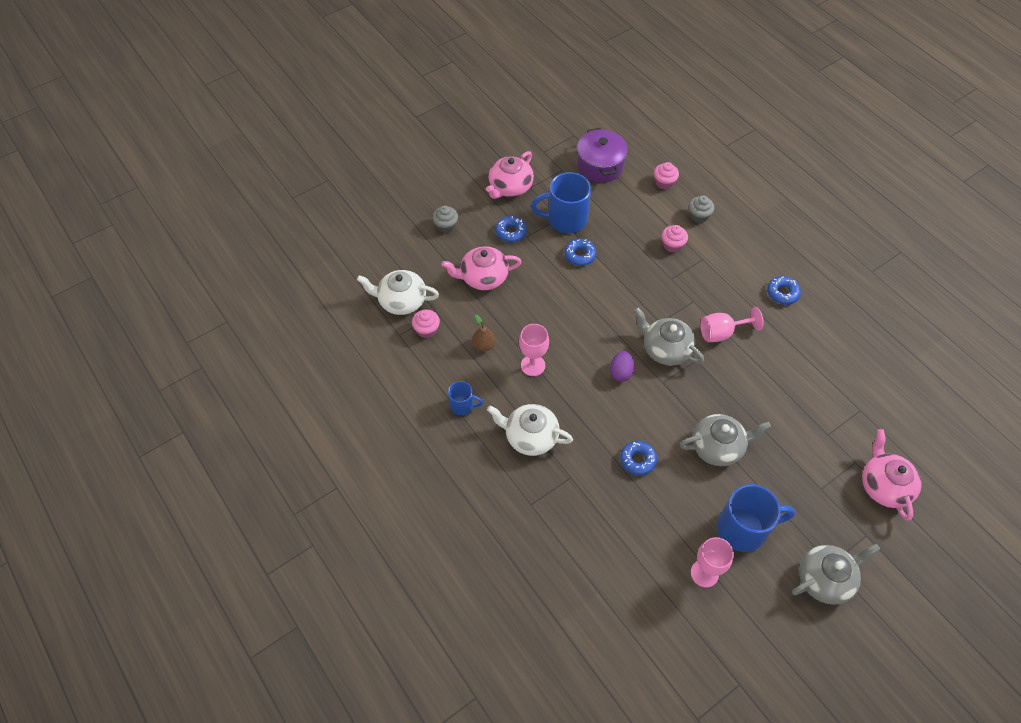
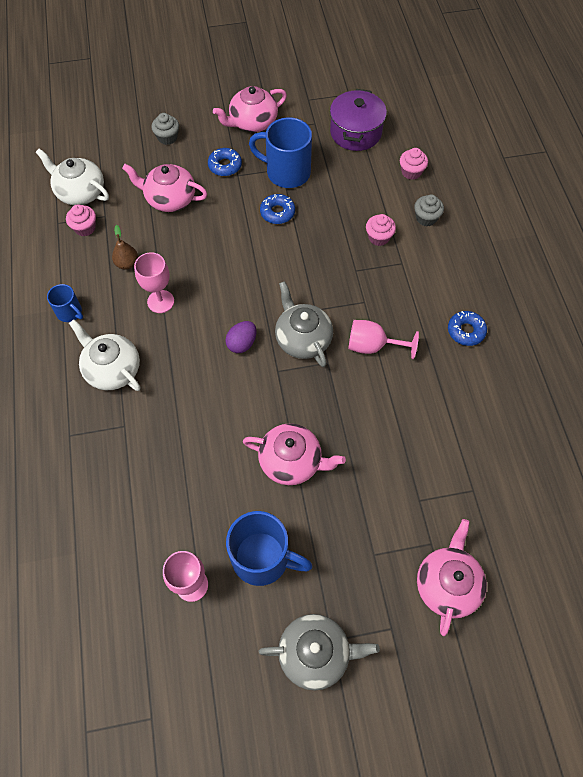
camera: 25 degrees right, 5 degrees up
(637, 460) = (201, 438): blue donut -> none
(718, 447) = (291, 461): grey teapot -> pink teapot

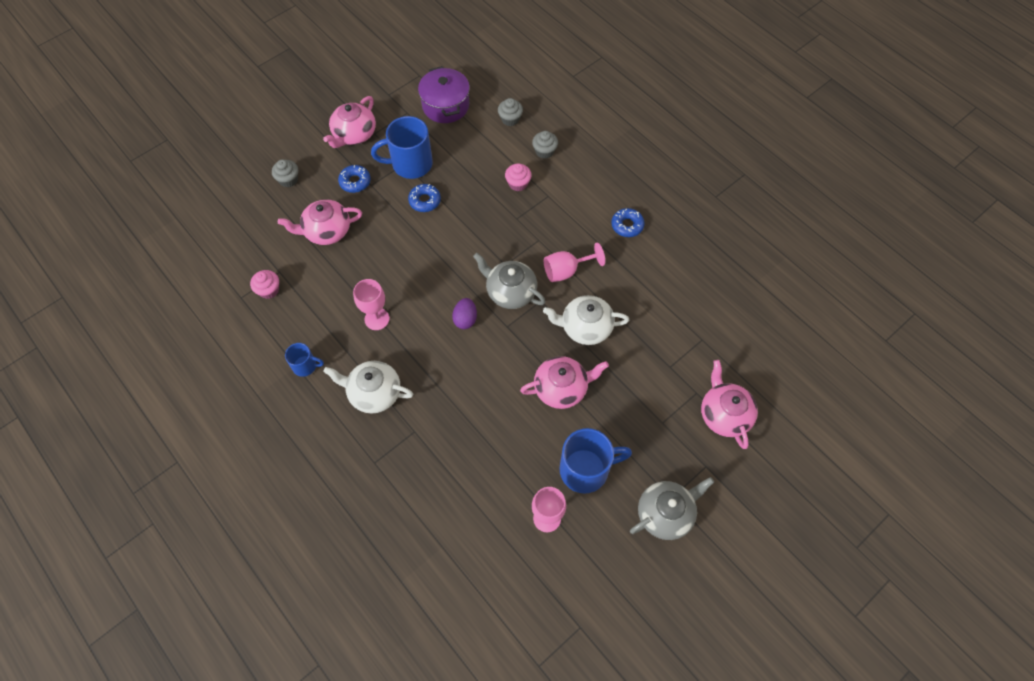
camera: 30 degrees left, 0 degrees up
(80, 192) = (243, 262): white teapot -> white teapot (585, 327)
(127, 263) = (327, 302): brown pear -> none
(411, 172) = (510, 119): pink cupcake -> grey cupcake

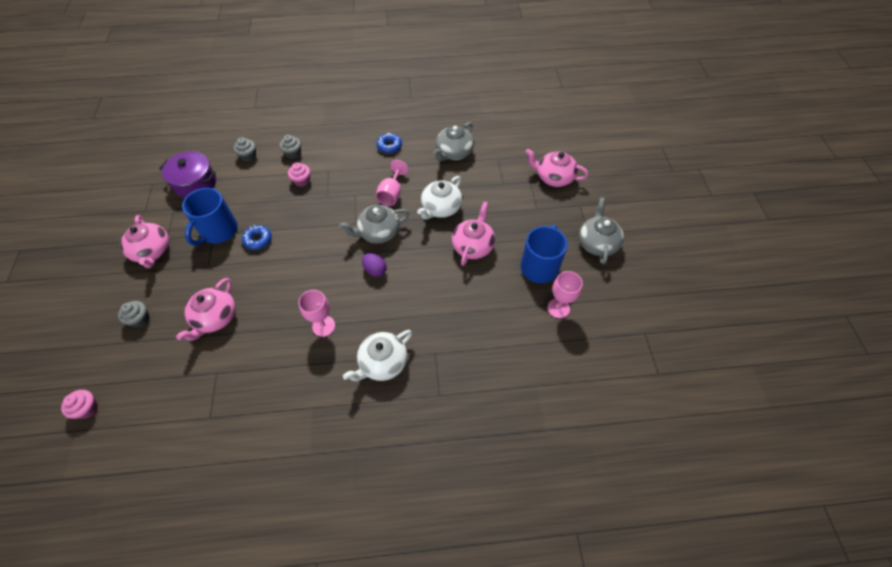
camera: 55 degrees left, 5 degrees down
(269, 290) = (224, 391): pink cupcake -> pink cupcake (87, 408)
(305, 366) = (318, 400): blue mug -> none
(355, 182) = (193, 274): blue donut -> none
(671, 291) = (454, 152): none -> grey teapot

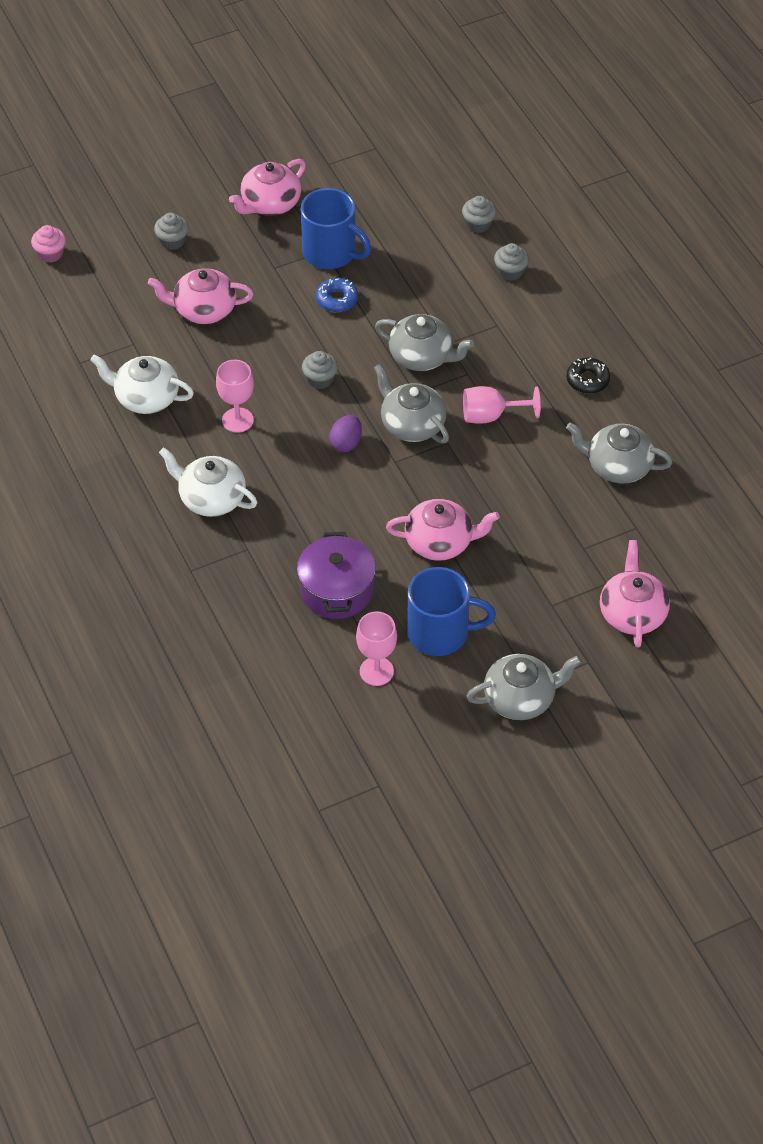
camera: 70 degrees right, 5 degrees down
(195, 183) = (398, 192): purple pot -> purple pot (336, 590)
(218, 231) = (331, 253): blue mug -> blue mug turned 150 degrees counterclockwise
(302, 181) = (462, 303): pink cupcake -> none
(316, 268) = (320, 379): none -> grey cupcake
(329, 212) = (422, 356): none -> grey teapot
(389, 146) = (587, 380): blue donut -> black donut
(440, 208) = (493, 483): white teapot -> white teapot (146, 398)

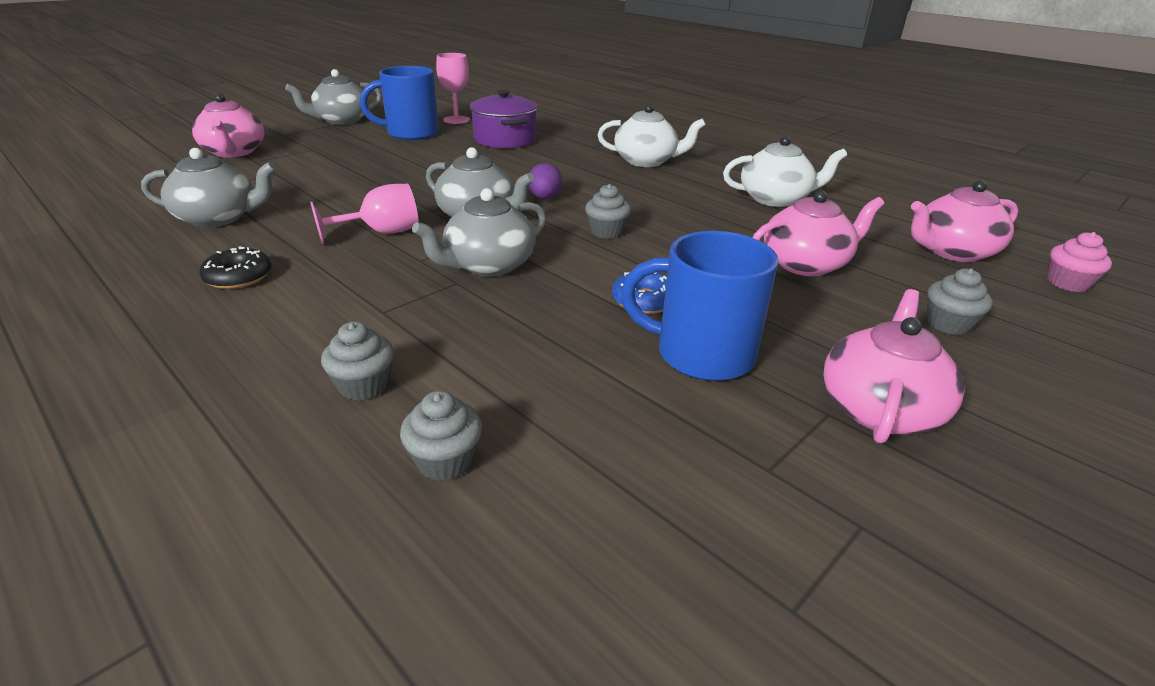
camera: 160 degrees right, 20 degrees down
(237, 420) = (669, 198): pink goblet -> none
(422, 356) = (488, 265): grey teapot -> grey teapot turned 45 degrees counterclockwise
(440, 542) = (422, 163): pink teapot -> pink teapot (952, 252)

